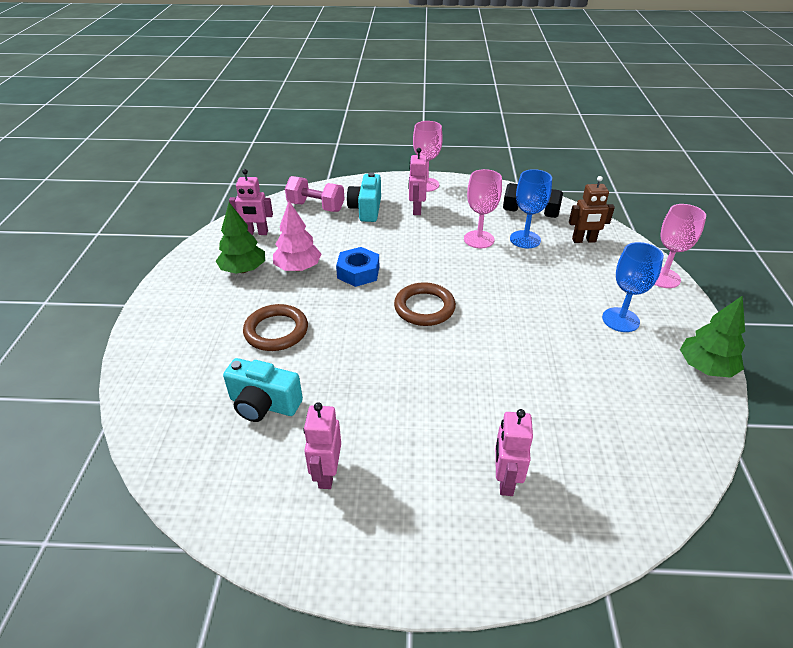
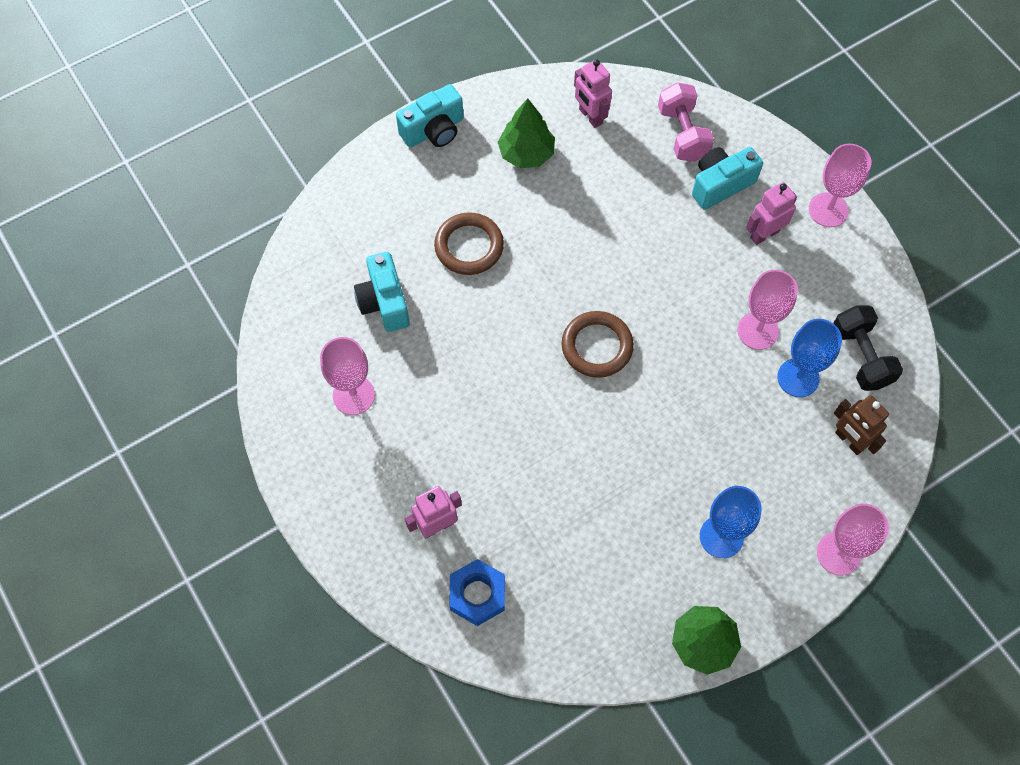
camera: 55 degrees right, 25 degrees up
(164, 303) = (434, 130): none -> turquoise camera
(298, 268) = (567, 196): pink tree -> none
(326, 474) = (353, 395): pink robot -> pink goblet
(358, 272) = (603, 253): blue nut -> blue nut (477, 594)

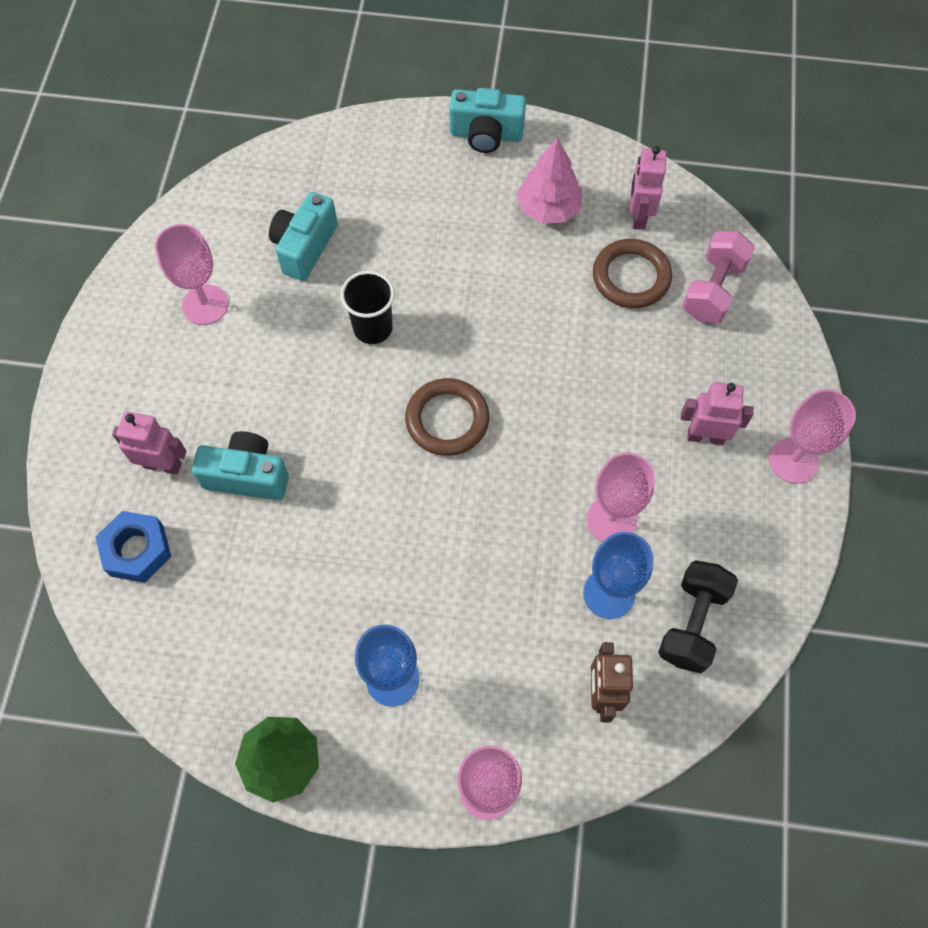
camera: 40 degrees right, 0 degrees up
(469, 246) = (420, 252): brown ring -> brown ring (631, 277)
(488, 323) = (373, 328): none -> black cup
(526, 153) = (548, 208): green tree -> pink tree
(720, 184) = (705, 361): turquoise camera -> turquoise camera (247, 476)

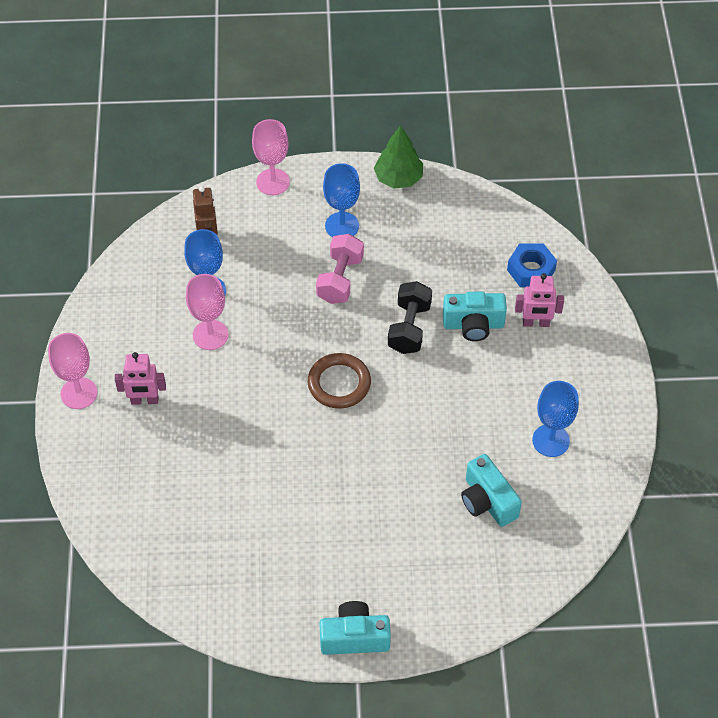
camera: 170 degrees right, 10 degrees down
(205, 305) = (550, 440): pink goblet -> blue goblet
(304, 247) = (487, 501): turquoise camera -> turquoise camera turned 135 degrees clockwise
(373, 328) = (412, 442): black cup -> none
(548, 208) = (286, 570): pink tree -> none
(631, 277) = (208, 518): brown ring -> none
(638, 216) = (206, 576): pink robot -> none
(692, 623) = (152, 282): black dumbbell -> black dumbbell (409, 328)
(713, 290) = (139, 517): pink dumbbell -> pink dumbbell (340, 279)

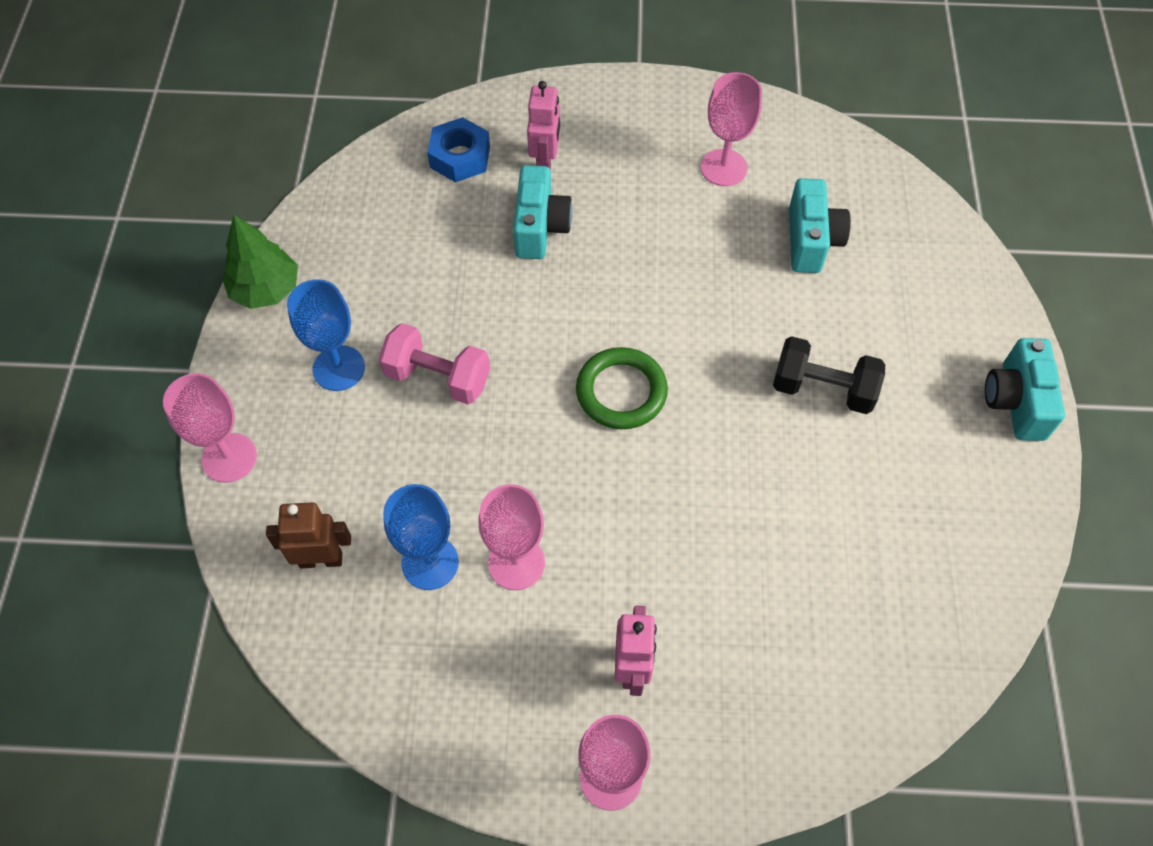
camera: 85 degrees left, 5 degrees up
(339, 383) = (621, 392): brown ring -> green ring
(409, 328) = (535, 300): black dumbbell -> black dumbbell (823, 389)
(487, 501) = (811, 240): turquoise camera -> turquoise camera turned 60 degrees counterclockwise
(550, 440) = (723, 168): blue goblet -> pink goblet

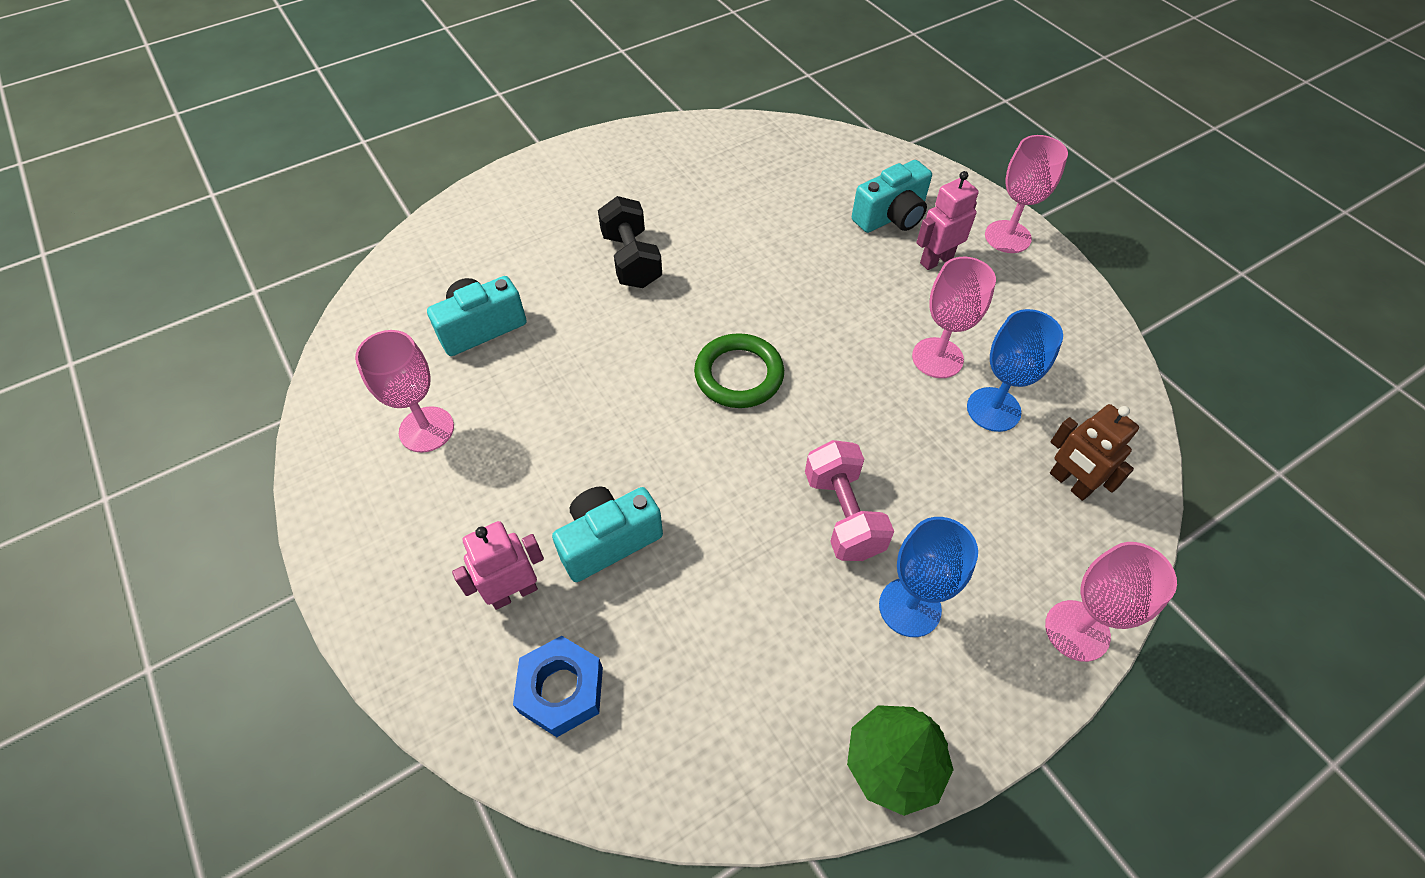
camera: 125 degrees left, 5 degrees down
(1016, 402) = (561, 165): turquoise camera -> turquoise camera (891, 217)

